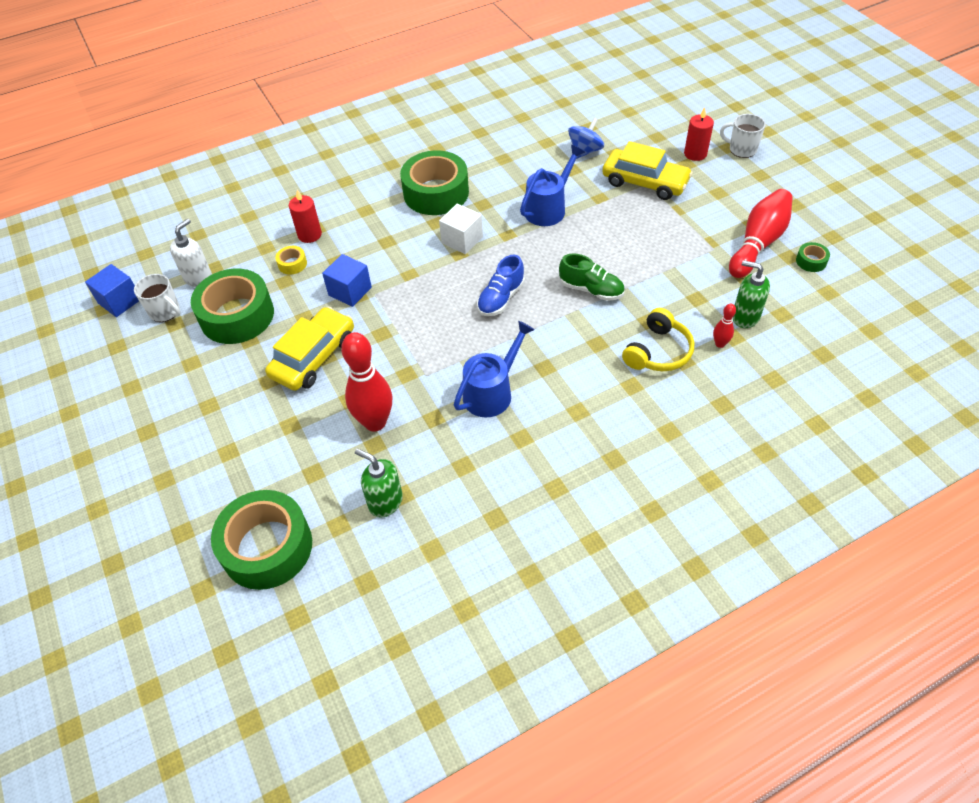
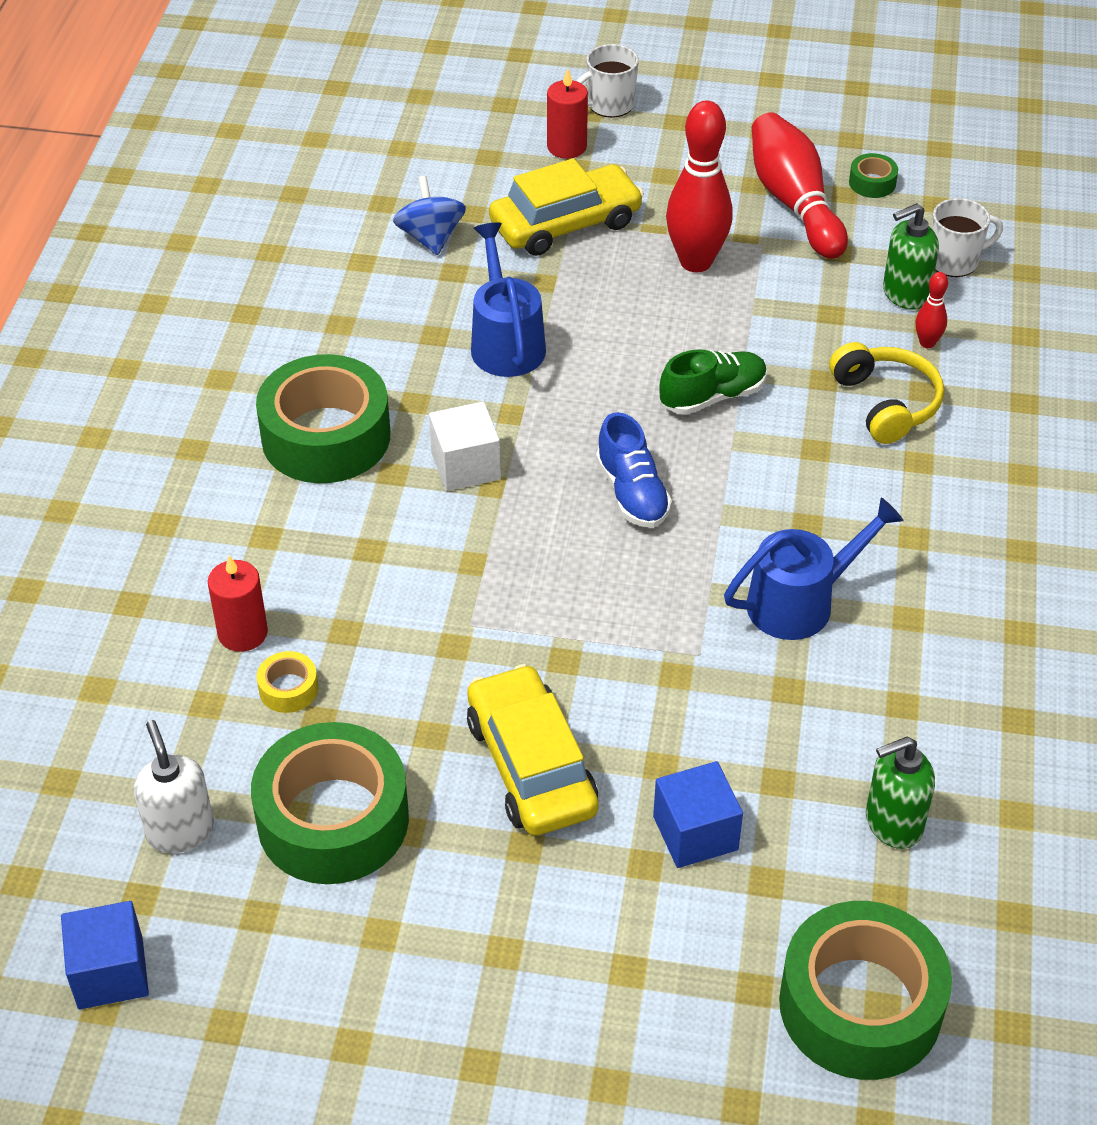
camera: 55 degrees left, 5 degrees down
(165, 312) = (214, 915): white mug -> white mug (955, 261)
(350, 291) = (433, 650): blue cube -> blue cube (695, 833)
(375, 422) = (735, 759): red bowling pin -> red bowling pin (696, 262)
(491, 392) = (800, 602): blue watering can -> blue watering can turned 75 degrees clockwise

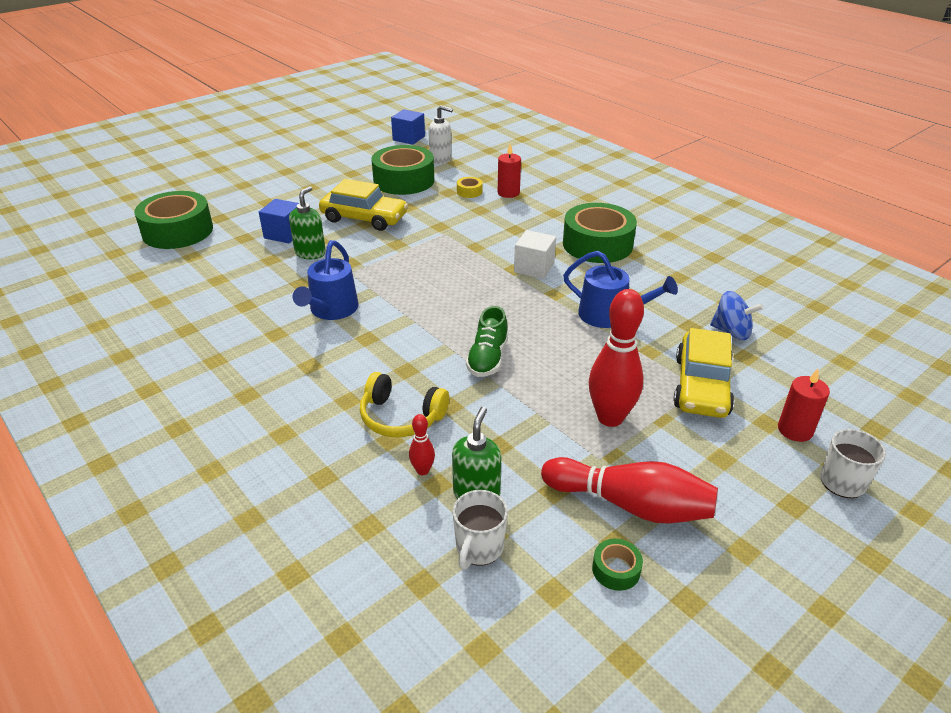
camera: 130 degrees right, 10 degrees down
(632, 493) = (457, 300): blue shoe -> none
(893, 823) = (211, 273): green soap dispenser -> green soap dispenser (310, 253)

